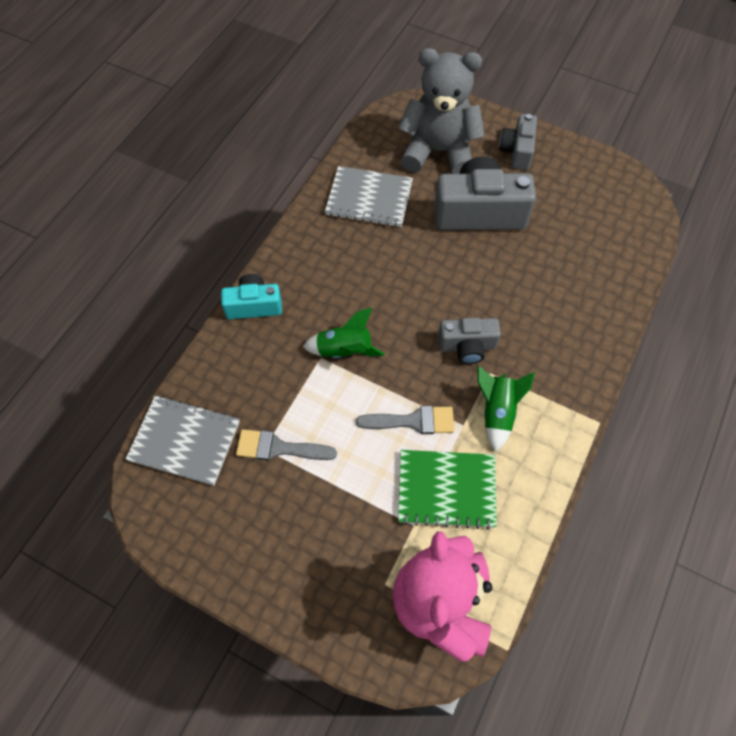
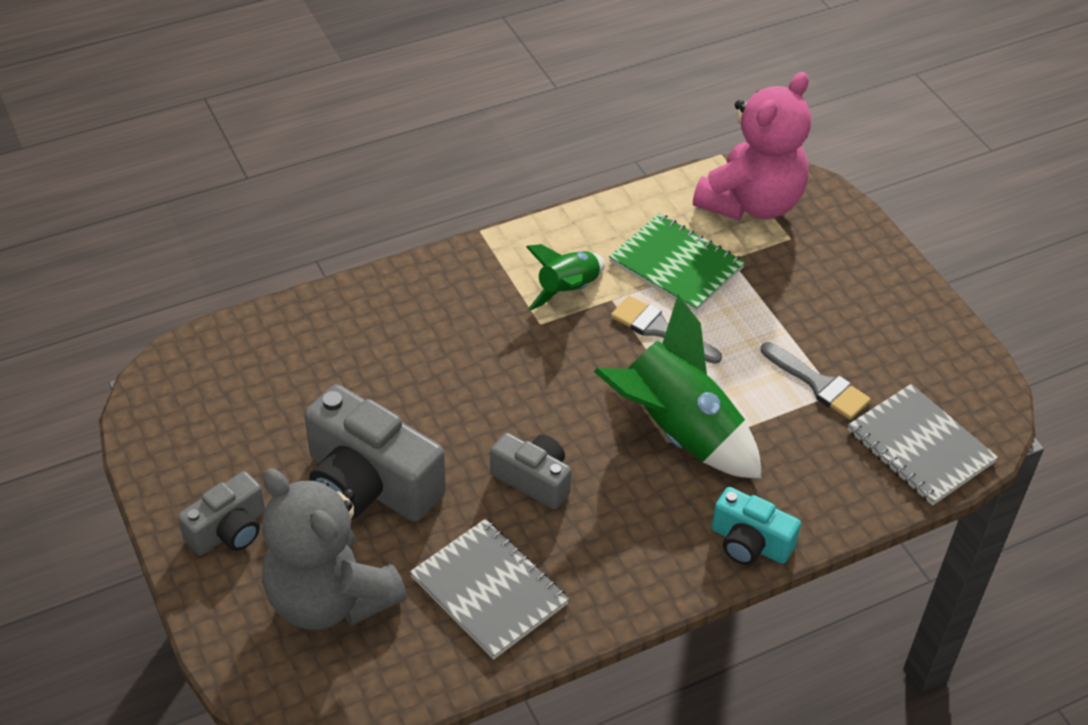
camera: 145 degrees left, 15 degrees down
(344, 350) = (677, 431): green rocket -> green rocket, size x1.76
(467, 346) = (539, 358): grey camera -> grey camera (533, 480)

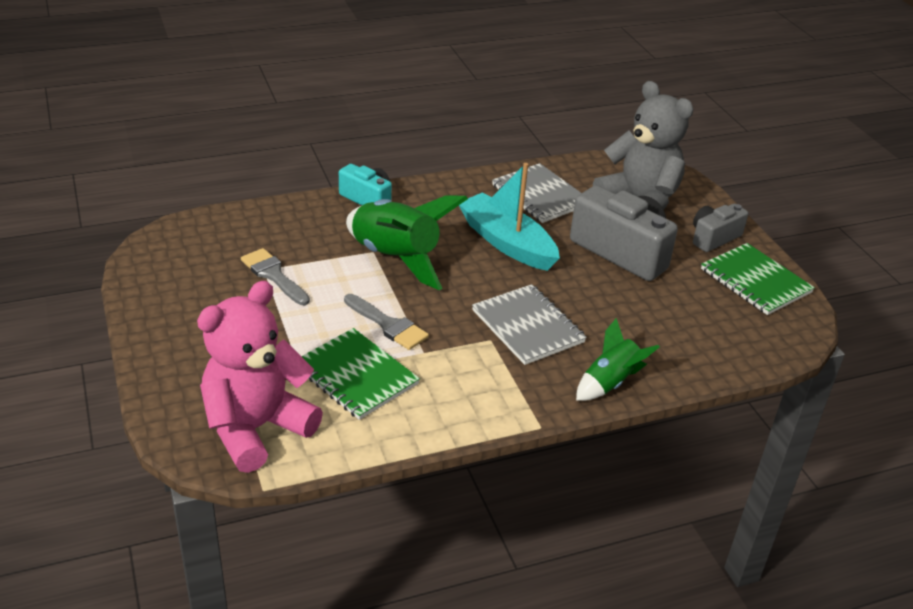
camera: 175 degrees left, 10 degrees down
(192, 452) = (755, 281): none -> green notebook
(533, 480) = (507, 242): grey camera -> turquoise boat
(568, 290) = (462, 363): green rocket -> green rocket (610, 383)
(920, 446) = (220, 233): grey notebook -> grey notebook (527, 326)

